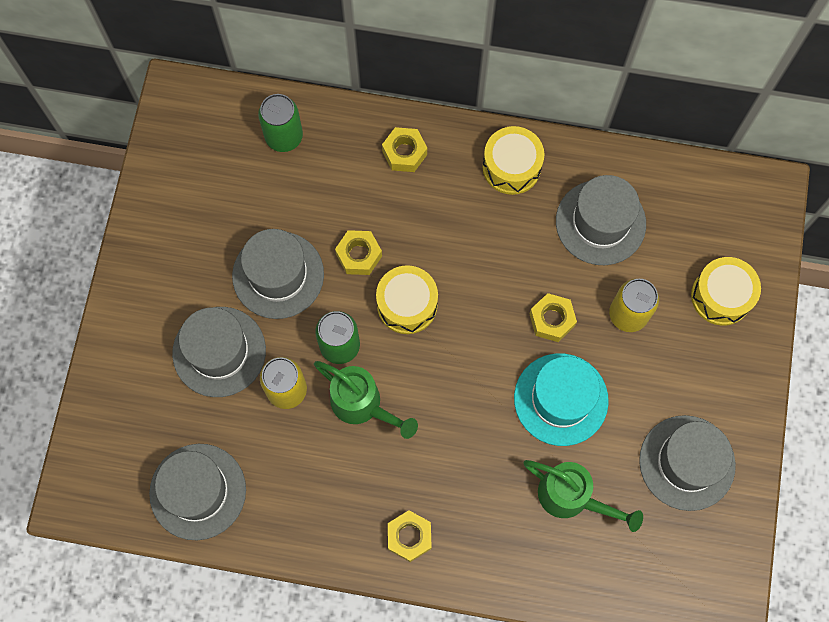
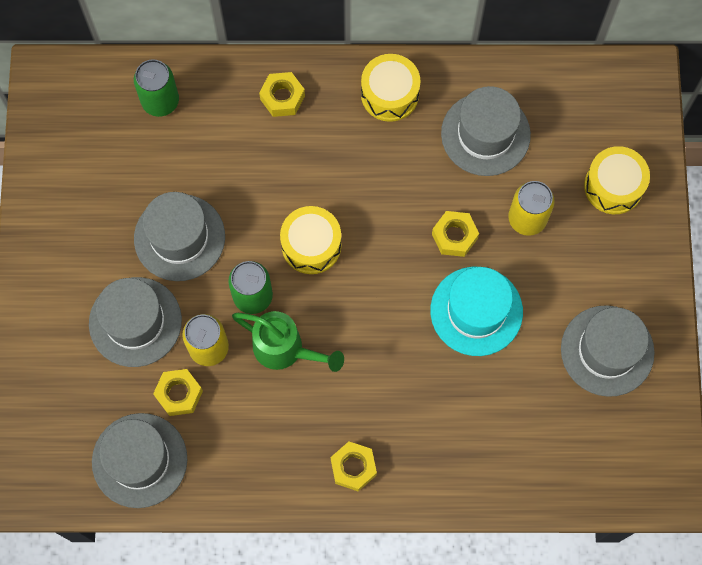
camera: 10 degrees left, 0 degrees up
(359, 255) = (255, 205): yellow nut -> yellow nut (179, 394)
(571, 497) = (502, 403): green watering can -> none

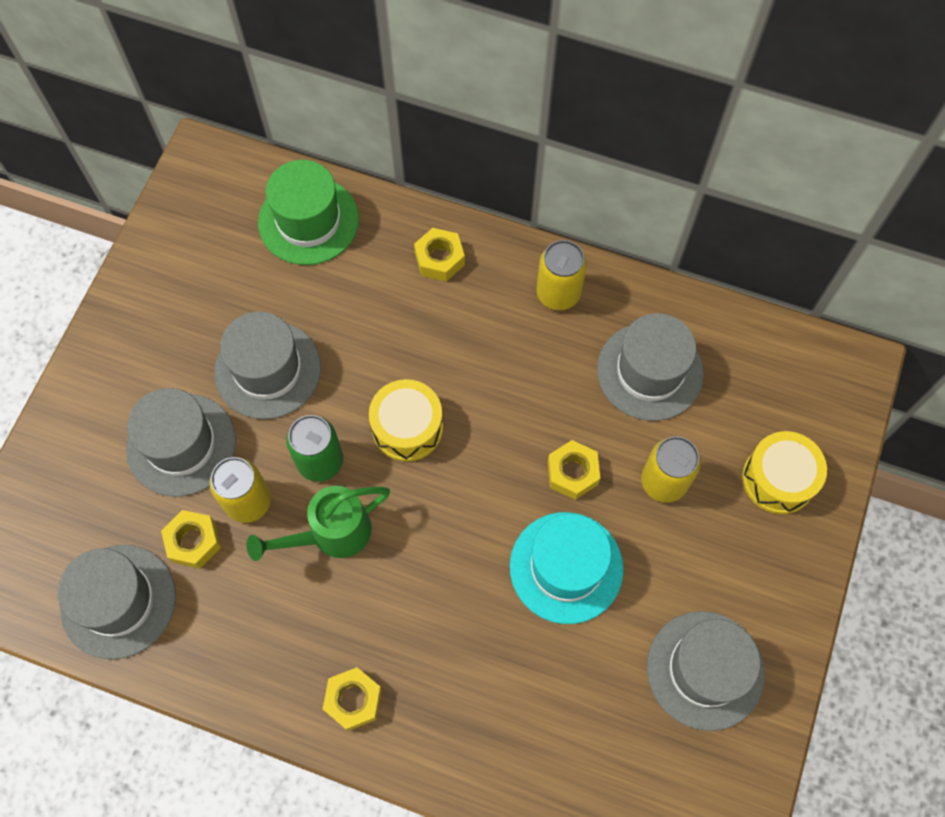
camera: 20 degrees right, 5 degrees down
(160, 101) = (308, 221): green can -> green hat
(285, 349) = (331, 534): green watering can -> green watering can turned 105 degrees clockwise
(389, 94) = (558, 293): yellow drum -> yellow can

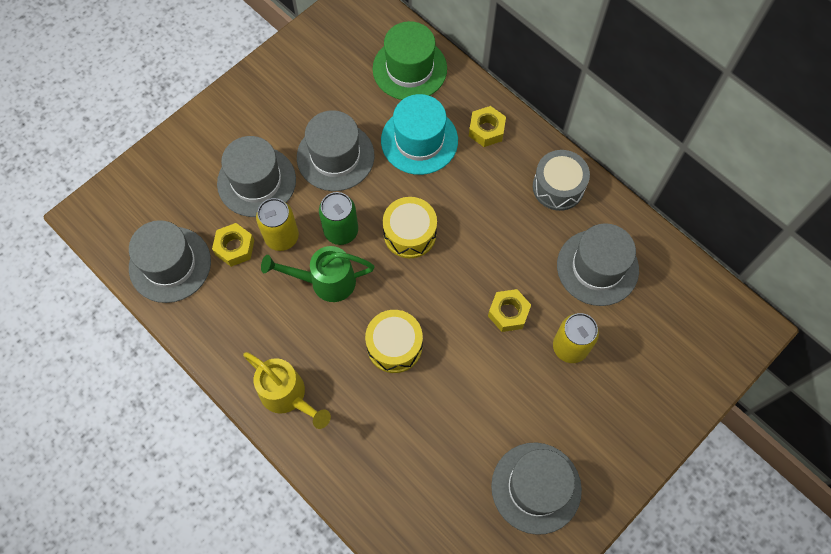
camera: 25 degrees right, 0 degrees up
(353, 700) = (288, 396): yellow nut -> yellow watering can
(558, 293) = (558, 187): yellow can -> grey drum
(566, 567) = (472, 374): turquoise hat -> turquoise hat (419, 140)
(778, 479) = (654, 381): yellow drum -> yellow drum (394, 346)

